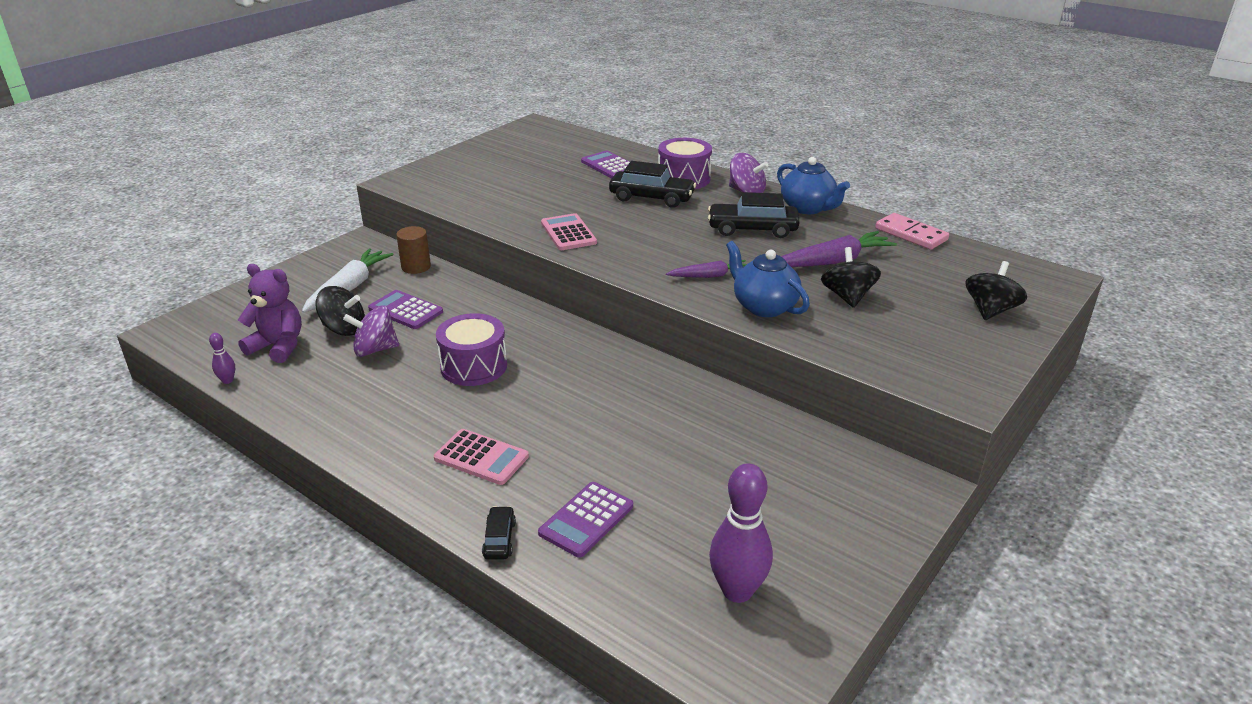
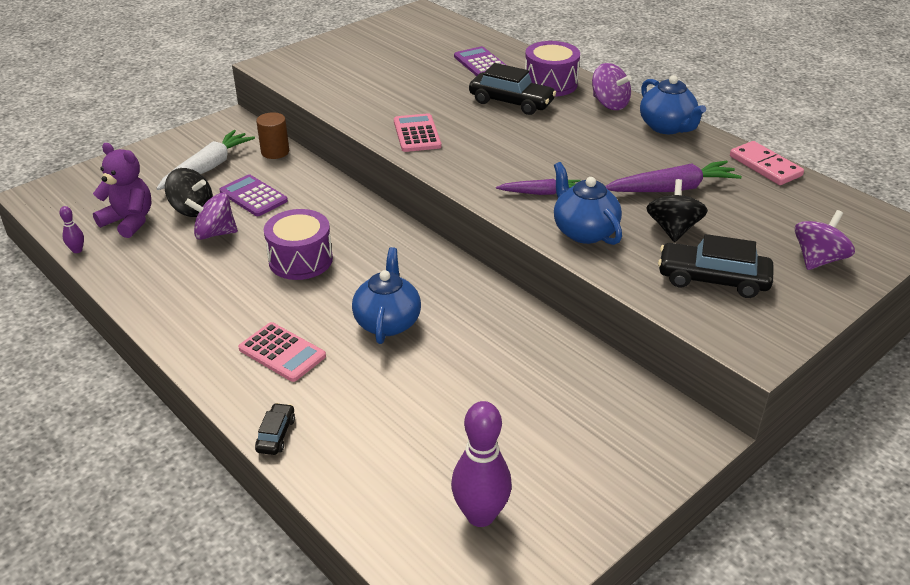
camera: 10 degrees right, 5 degrees up
(582, 416) = (387, 322): none -> blue teapot
(586, 520) = (360, 426): purple calculator -> none
(752, 229) = (601, 146): black car -> black car (712, 279)
(990, 310) = (818, 259): black spinning top -> purple spinning top

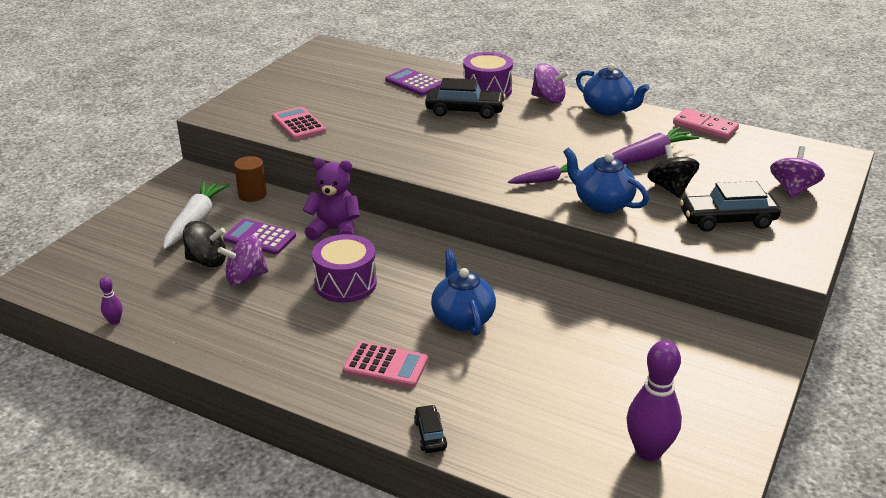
camera: 20 degrees left, 5 degrees down
(129, 221) = (150, 284): purple teddy bear -> purple teddy bear (335, 231)
(417, 134) = (401, 151): pink calculator -> pink calculator (298, 124)

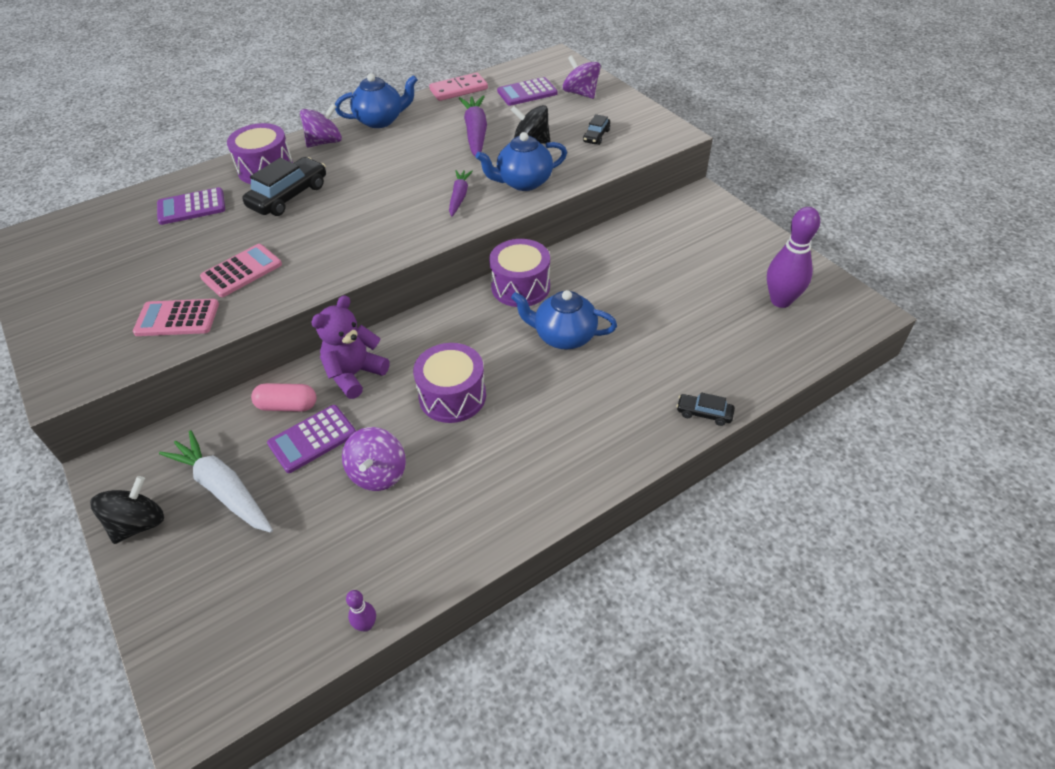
camera: 60 degrees left, 15 degrees up
(207, 261) = (317, 499): black spinning top -> black spinning top (139, 524)
(252, 195) = (219, 420): brown cylinder -> none
(283, 215) = (287, 406): none -> pink capsule
(385, 365) = (596, 410): pink calculator -> pink calculator (242, 271)
(505, 274) = (520, 287): none -> purple drum
(727, 220) = (596, 136): black car -> black car, size x0.52
(750, 161) = (527, 92): none -> purple calculator

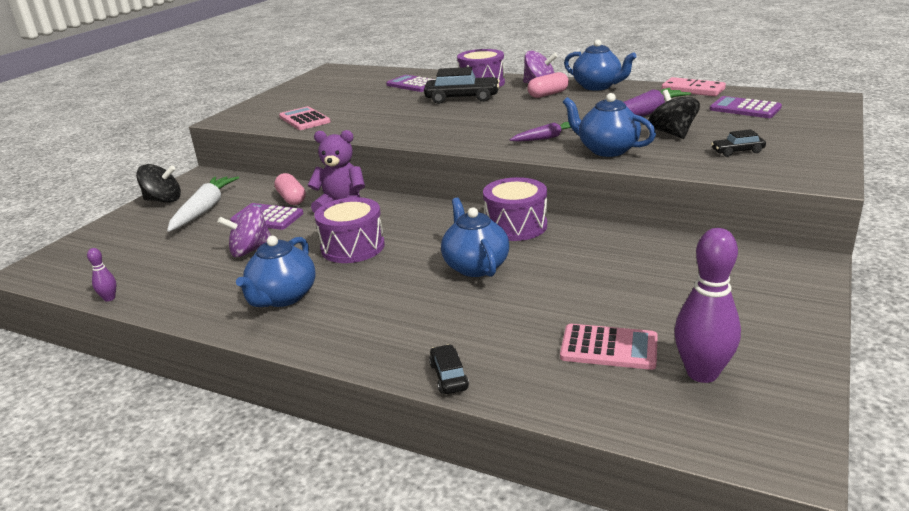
camera: 60 degrees right, 20 degrees down
(242, 271) = (367, 116): pink calculator -> pink calculator (609, 348)
(358, 150) = (548, 94): none -> pink capsule
(502, 475) = (283, 297): none -> blue teapot
(581, 93) = (794, 124): purple spinning top -> none

